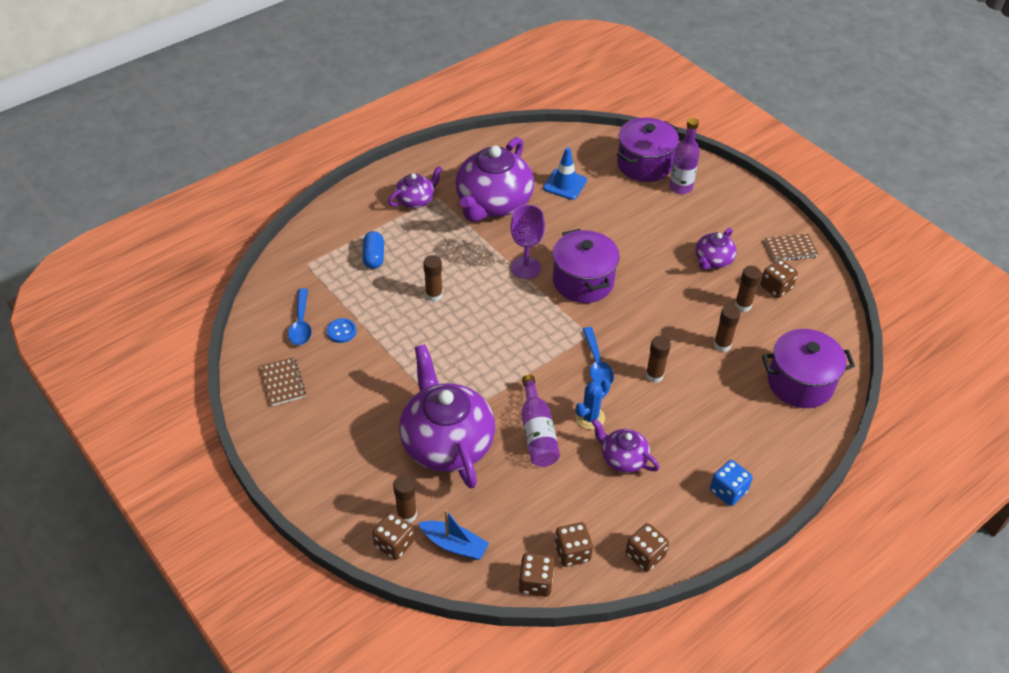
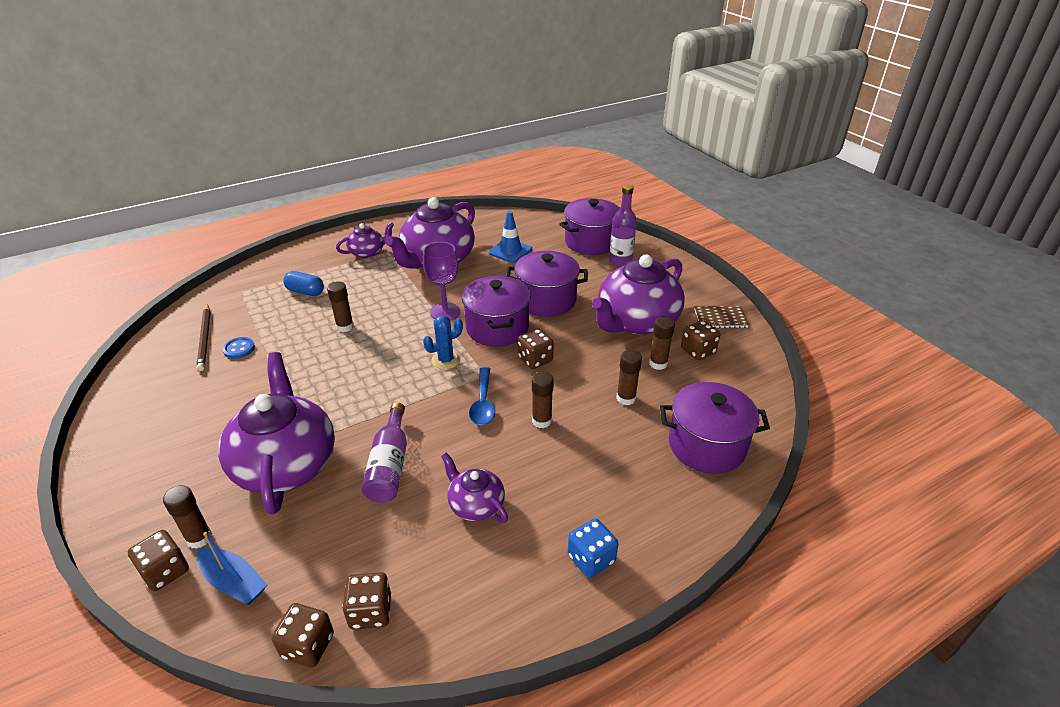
camera: 10 degrees right, 10 degrees down
(283, 382) = (154, 388): brown notebook -> none
(301, 323) = (205, 339): blue spoon -> brown pencil
(374, 257) = (305, 292): blue capsule -> blue capsule turned 75 degrees counterclockwise
(590, 418) = (454, 456): blue cactus -> blue cactus (446, 360)
(620, 243) = (546, 300): none -> purple pot
(645, 555) = (460, 628): brown dice -> brown dice (535, 359)
(713, 260) = (636, 322): purple teapot -> purple teapot, size x2.00

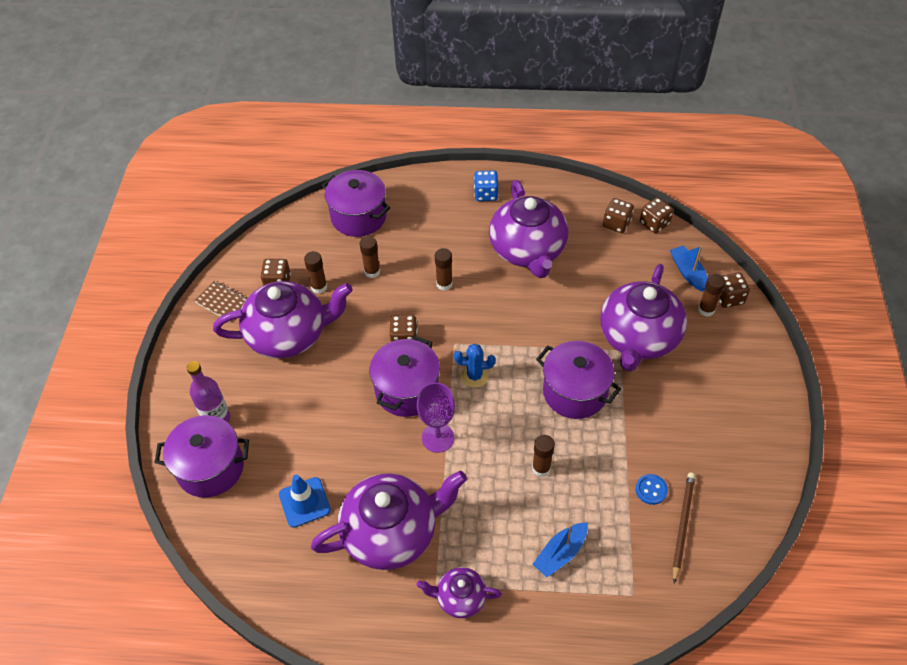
camera: 145 degrees left, 15 degrees up
(305, 292) = (560, 553): blue capsule -> blue boat
(389, 465) = (567, 302): purple bottle -> none
(475, 504) = (528, 250): purple teapot -> purple teapot, size x2.00
(483, 403) = (474, 319): blue spoon -> none
(546, 300) = (336, 402): purple pot -> purple pot (575, 392)

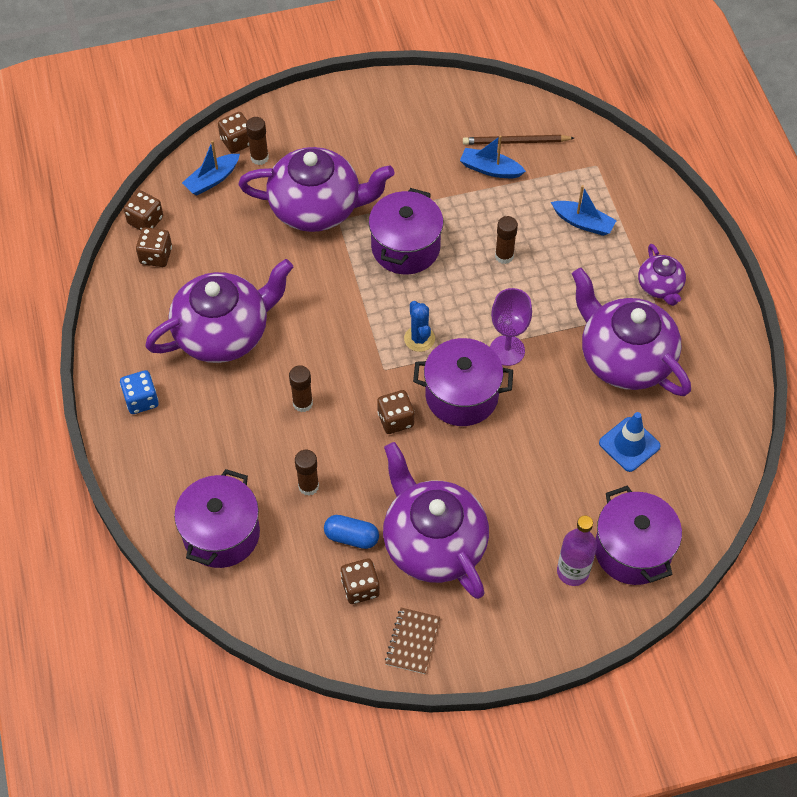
camera: 110 degrees left, 5 degrees up
(319, 287) = (351, 537): brown glue stick -> blue capsule
(651, 490) = (490, 169): blue button -> blue boat

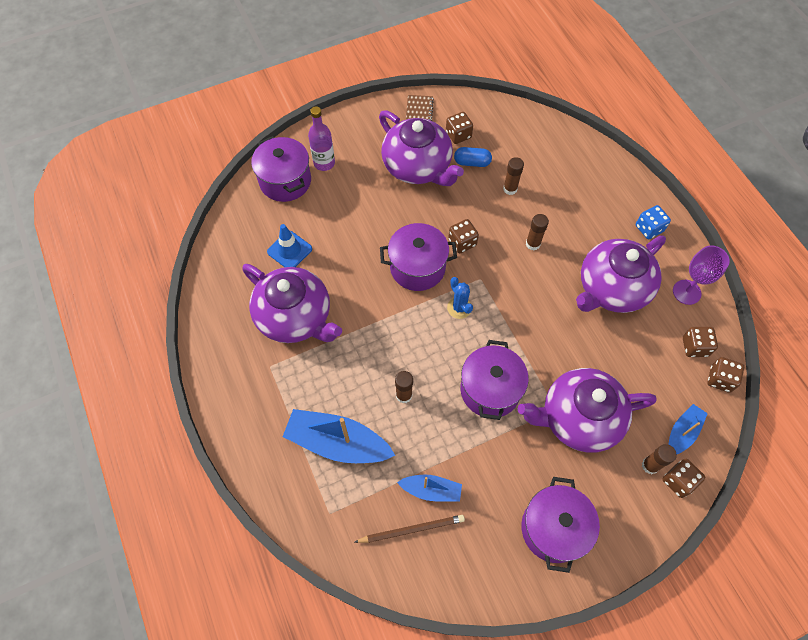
camera: 170 degrees right, 5 degrees up
(221, 534) = (556, 152): purple pot -> purple pot (553, 528)
(507, 350) = (389, 309): purple goblet -> purple goblet (686, 292)
(583, 223) = (337, 442): blue boat -> blue boat, size x1.79
(660, 286) = (267, 387): purple teapot -> none

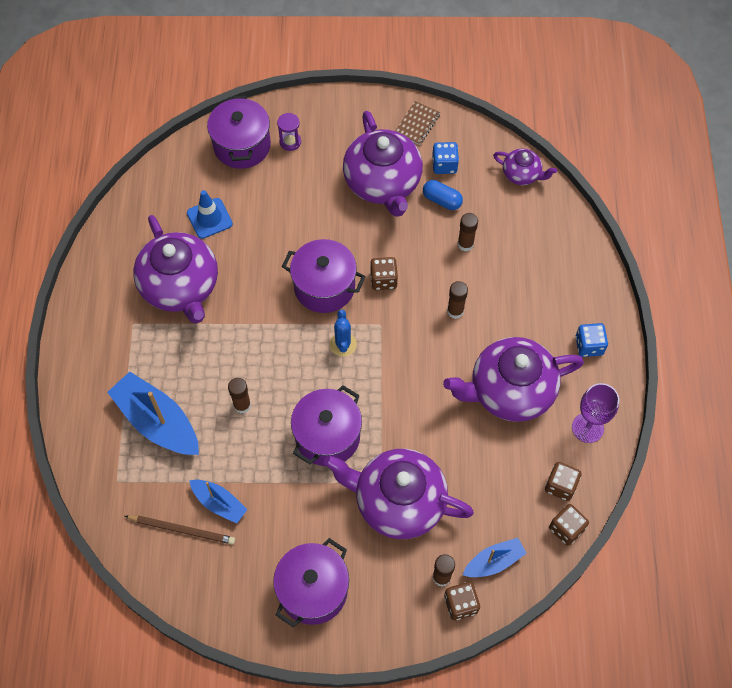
camera: 25 degrees right, 0 degrees up
(324, 163) = (290, 142): purple bottle -> purple hourglass
(458, 135) = (444, 165): brown dice -> blue dice
(521, 120) = (522, 174): none -> purple teapot

